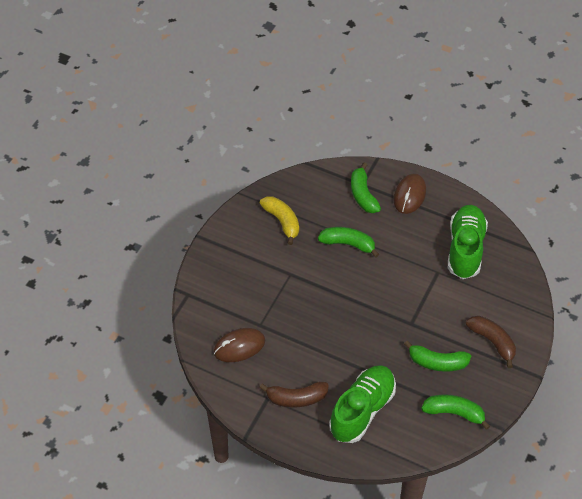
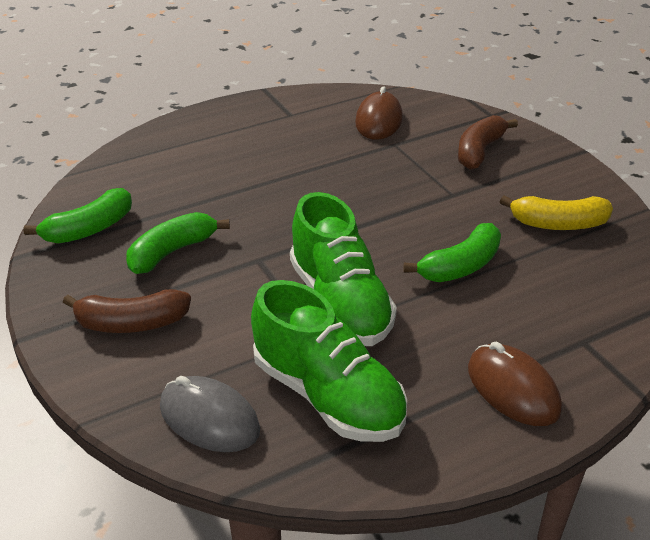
camera: 125 degrees right, 15 degrees down
(296, 398) = (266, 130): brown banana -> brown banana (479, 151)
(362, 410) = (191, 164): green shoe -> green shoe (339, 302)
(363, 195) = (556, 330): green banana -> none
(510, 278) = (209, 418): none -> grey mouse

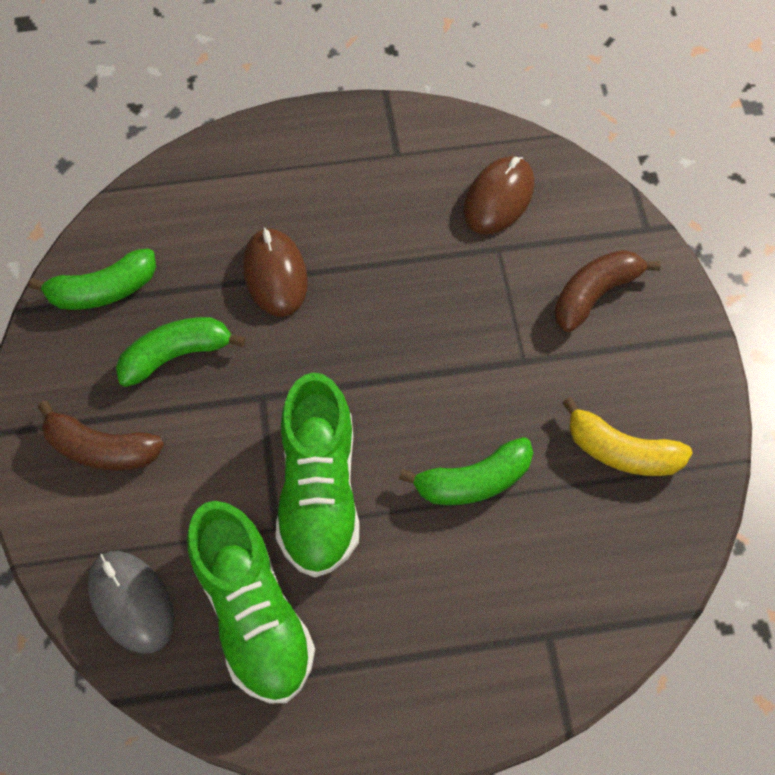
camera: 20 degrees right, 25 degrees up
(512, 389) = (439, 672): brown mouse -> brown mouse (275, 274)

